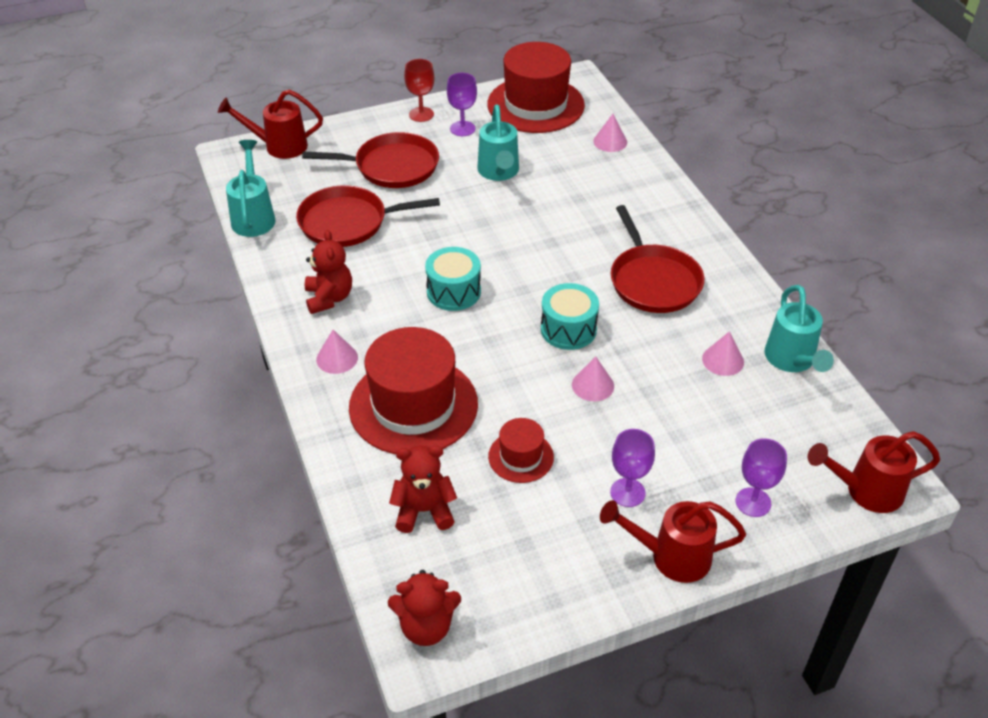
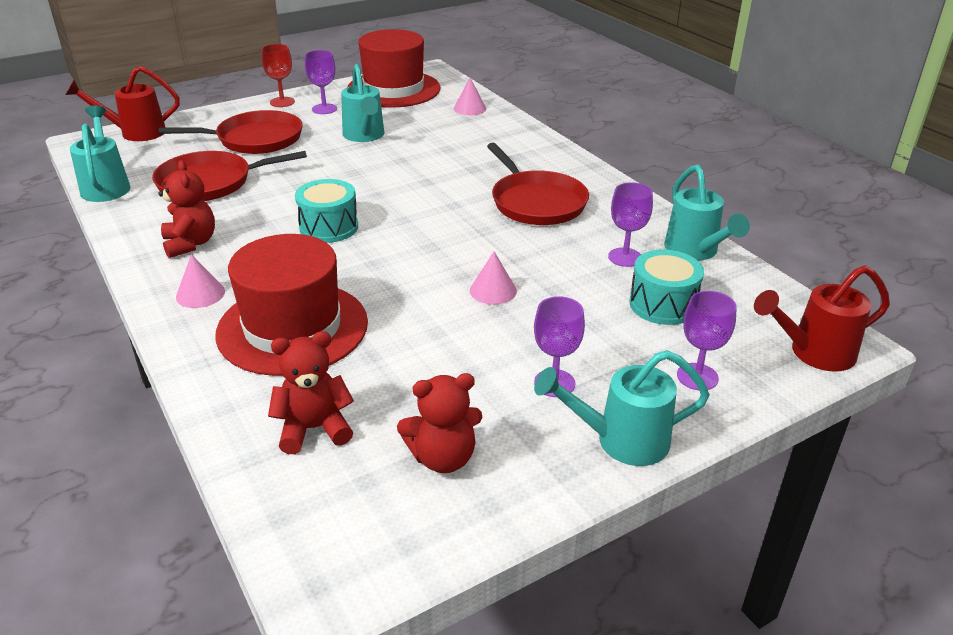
camera: 10 degrees left, 10 degrees down
(426, 627) = (328, 558): red teddy bear -> red teddy bear (443, 458)
(521, 457) = (424, 362): red hat -> none
(568, 329) = (457, 247): turquoise drum -> turquoise drum (662, 304)
(671, 557) = (621, 441): red watering can -> turquoise watering can
(723, 360) = (625, 257): pink cone -> purple goblet

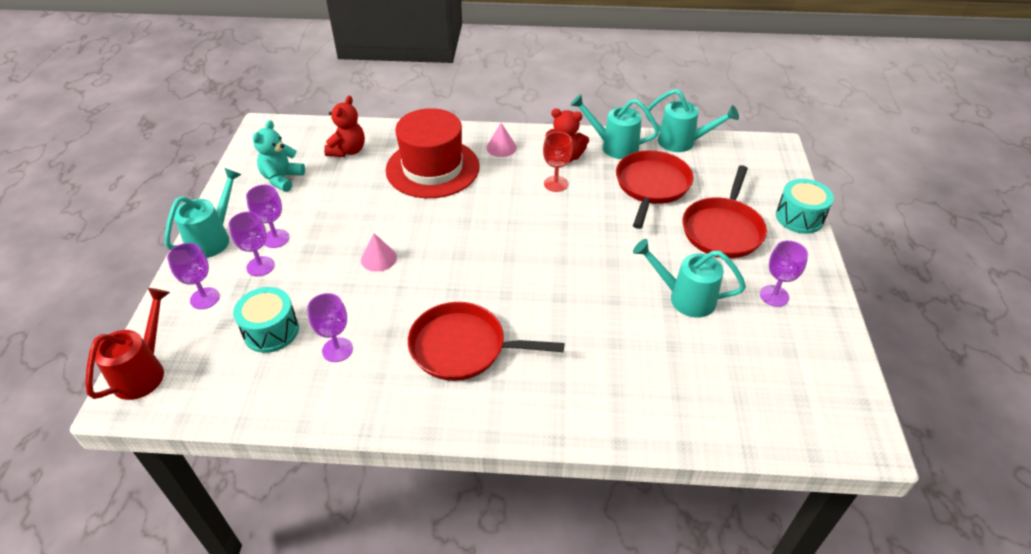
camera: 125 degrees right, 10 degrees up
(136, 133) = (779, 173): red watering can -> none
(282, 102) = (810, 273): red goblet -> red goblet (555, 184)
(329, 227) = (532, 218): turquoise drum -> turquoise drum (799, 217)
(393, 89) = (808, 374): red hat -> none
(443, 458) = (282, 179): red teddy bear -> turquoise teddy bear
(470, 108) = (708, 414): pink cone -> none
(606, 366) = (260, 266): none -> purple goblet
(695, 251) = (296, 400): turquoise watering can -> turquoise watering can (614, 146)

